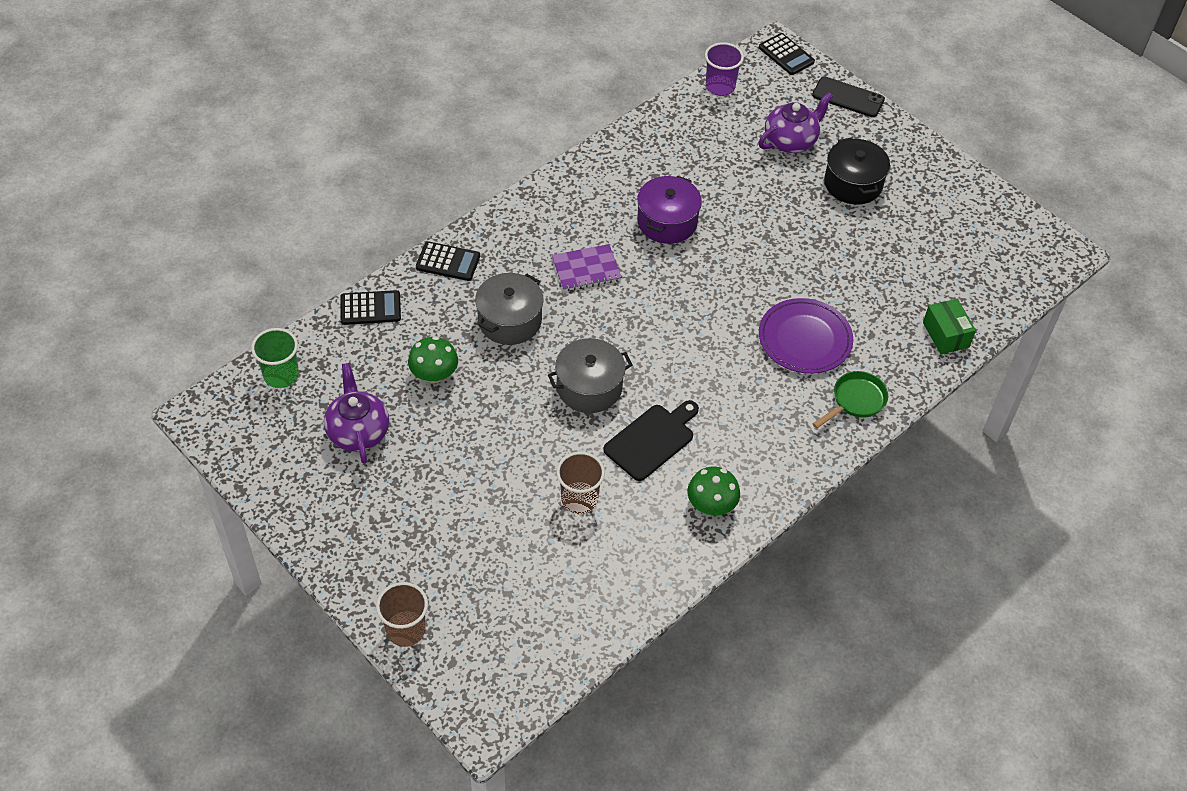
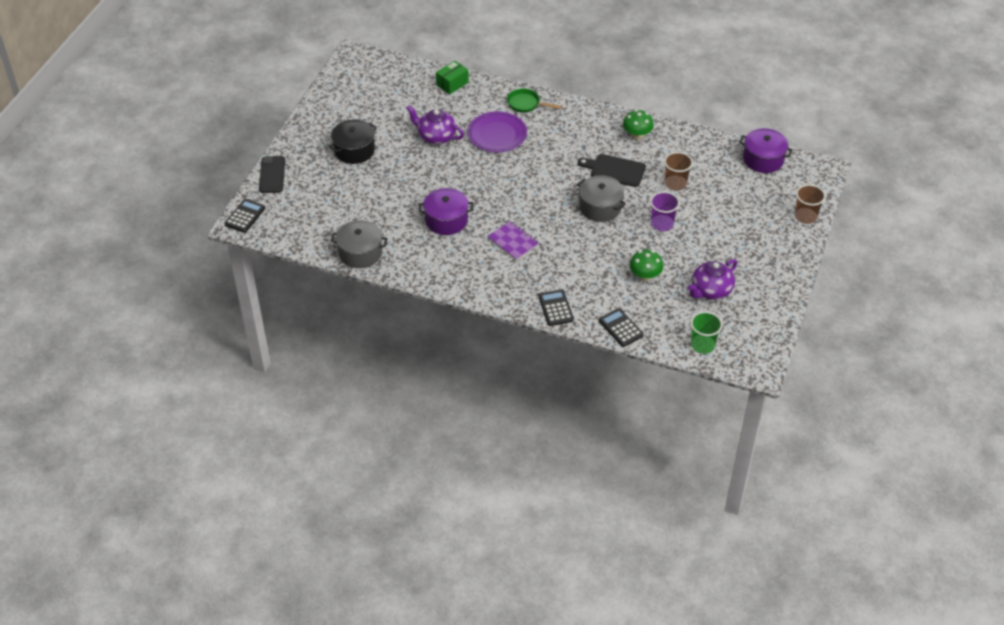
camera: 115 degrees left, 5 degrees down
(509, 320) = (579, 260): grey pot -> grey pot (360, 253)
(559, 647) = (763, 159): none -> purple pot
(720, 87) = (300, 238): purple cup -> purple cup (662, 224)
(791, 141) = (333, 188): purple teapot -> purple teapot (436, 136)

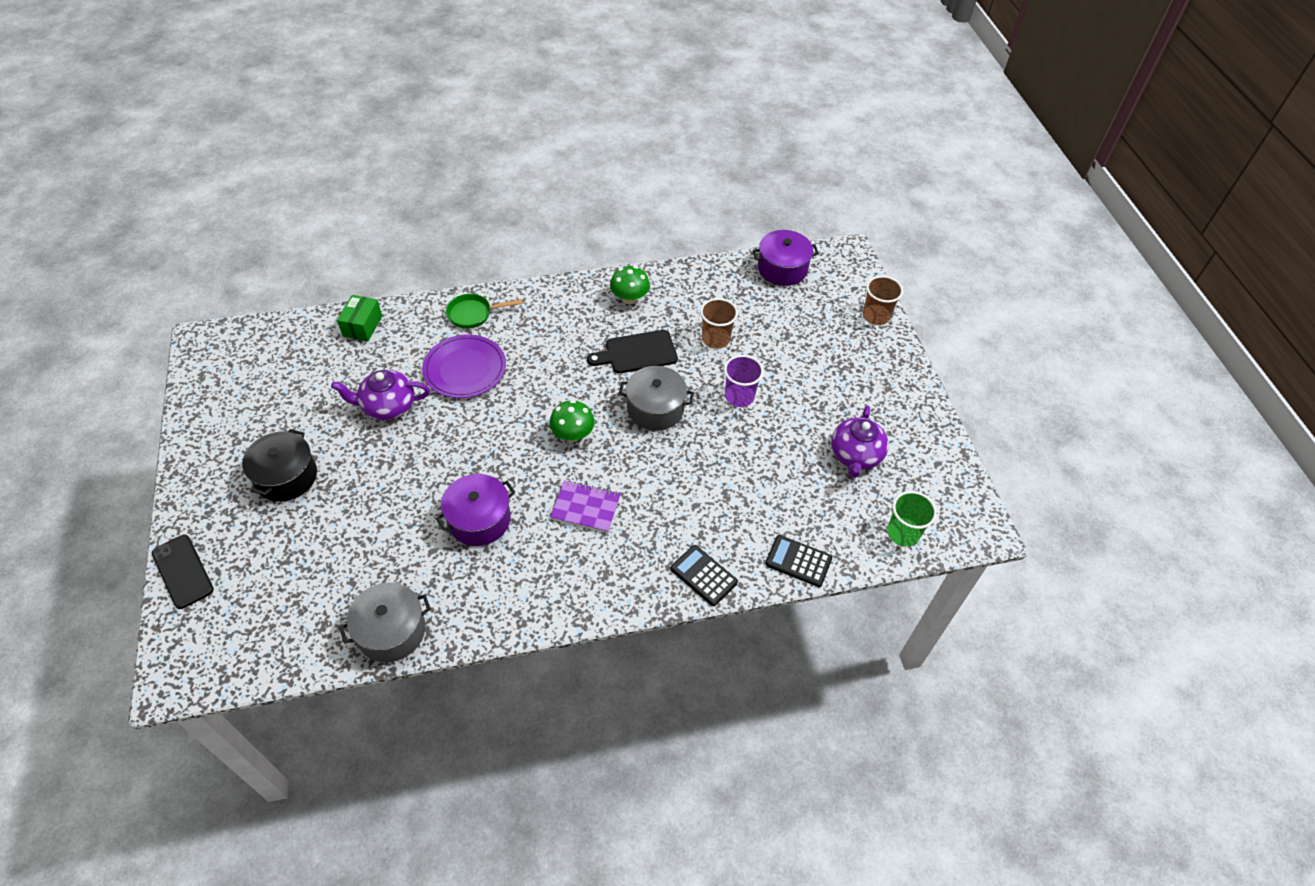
camera: 35 degrees left, 5 degrees up
(245, 216) = (177, 662): black calculator -> none
(645, 276) = (772, 474): green mushroom -> green mushroom (572, 434)

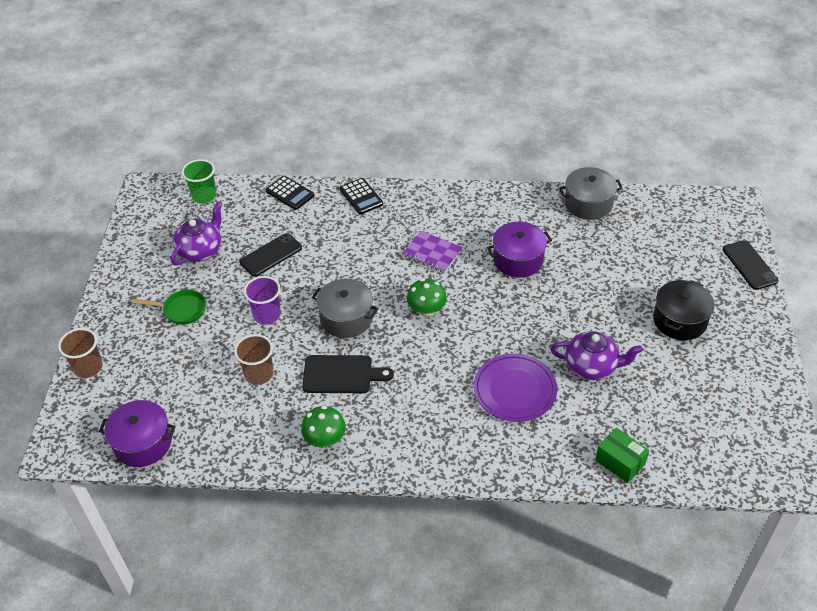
camera: 160 degrees left, 5 degrees down
(362, 326) = (620, 462): green box -> green box turned 75 degrees counterclockwise
(473, 314) = (498, 453): green pan -> green pan (181, 310)
(773, 466) = (271, 255): none -> black phone

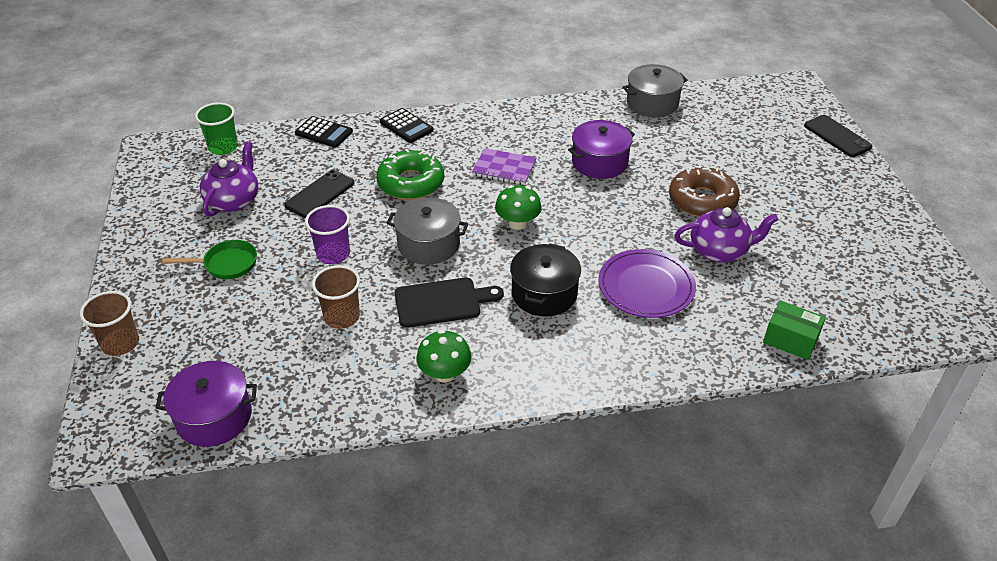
camera: 15 degrees left, 5 degrees down
(348, 255) = (411, 183): none -> green donut
(595, 313) = (702, 201): none -> brown donut
(679, 320) = (791, 195): black pot -> black pot (544, 293)

